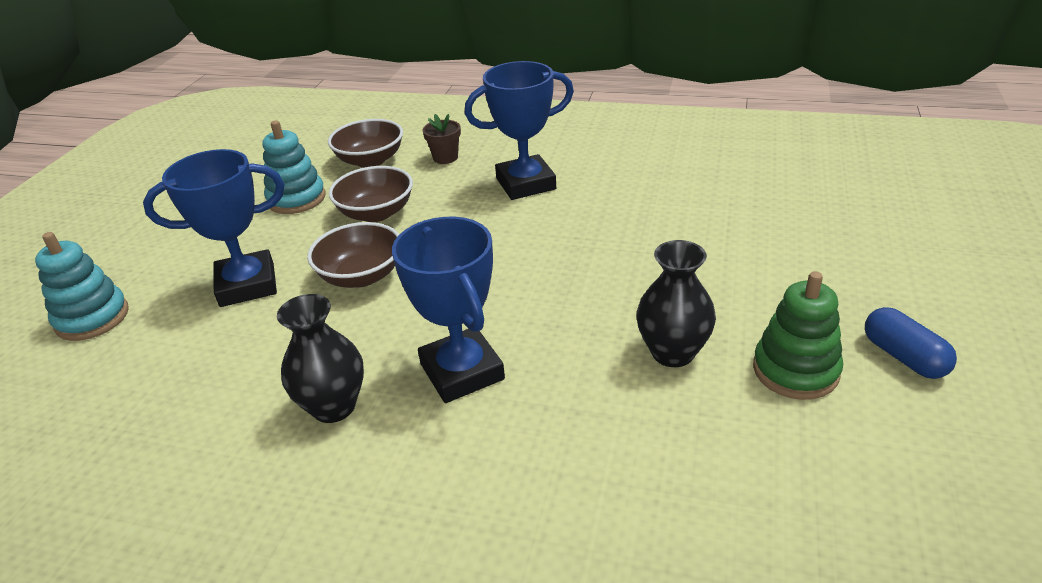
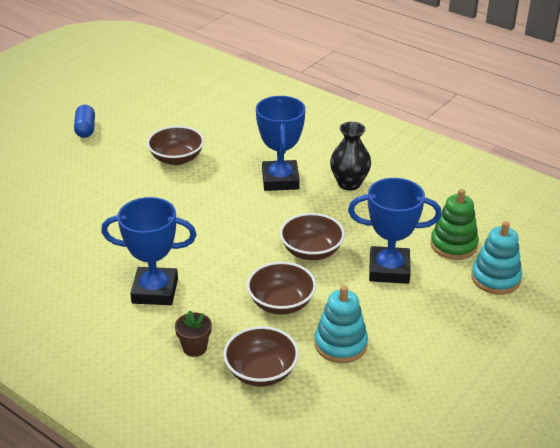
camera: 160 degrees left, 0 degrees up
(673, 353) = (177, 158): black vase -> brown bowl
(795, 370) = (134, 137): green stacking toy -> green stacking toy (453, 245)

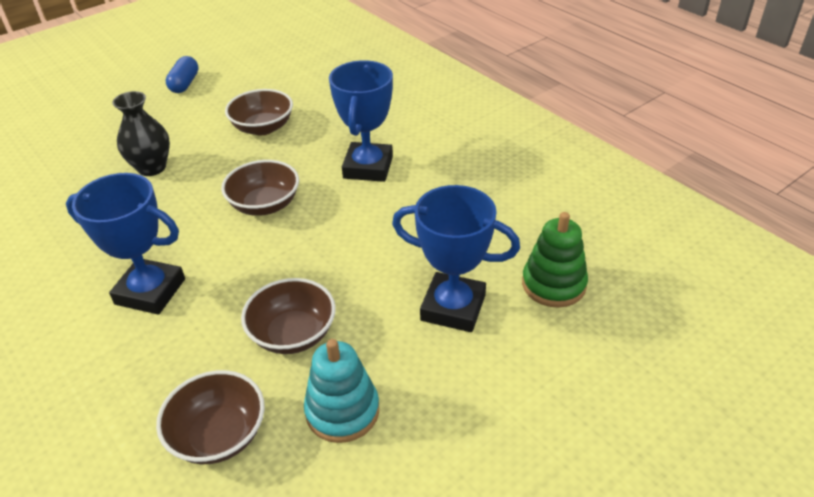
camera: 15 degrees right, 5 degrees up
(195, 348) = (154, 381): brown flower pot -> none
(311, 251) = (364, 266): brown bowl -> brown bowl (265, 205)
(349, 183) = (449, 182): black vase -> black vase (152, 168)
(495, 278) = (596, 344): turquoise stacking toy -> none

